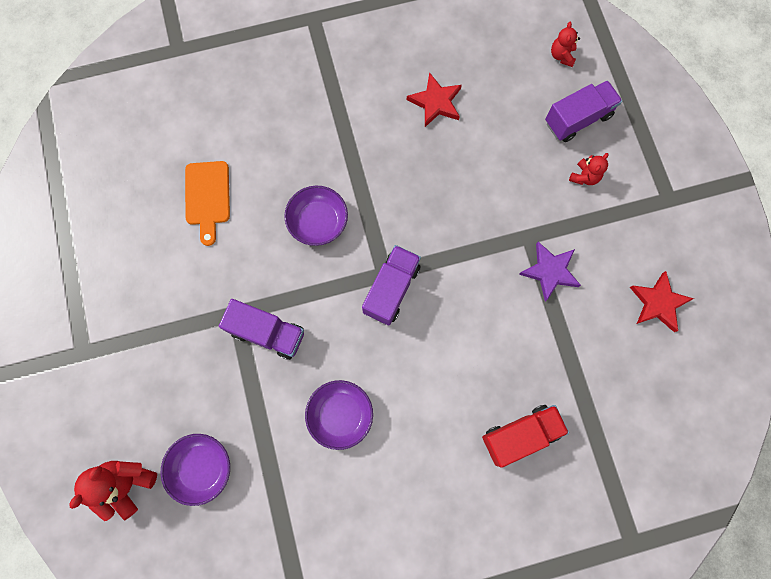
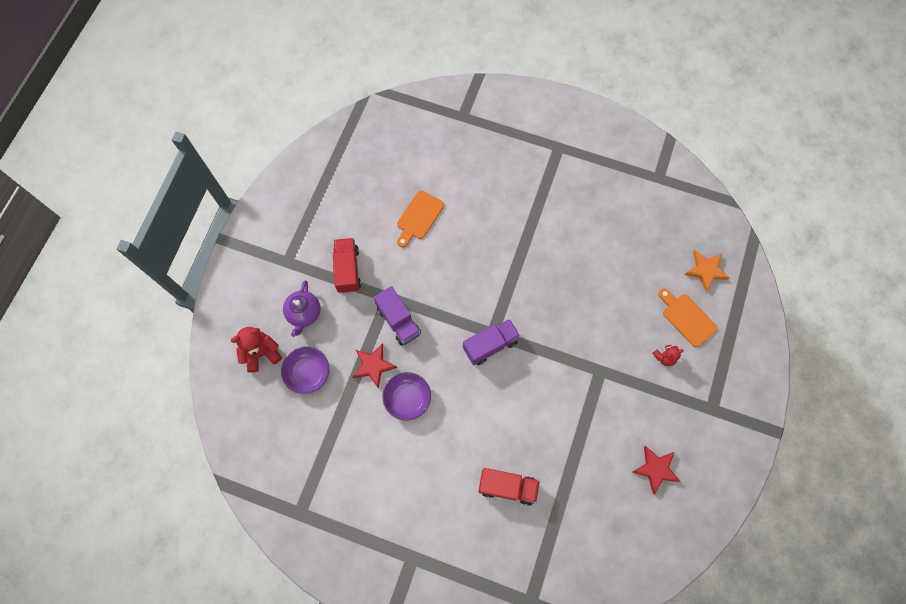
camera: 35 degrees right, 5 degrees down
(147, 401) = (304, 314): none -> purple teapot
(165, 313) = (348, 270): none -> red truck
(318, 221) = (474, 275): purple bowl -> none
(436, 102) = (600, 248): red star -> red star (373, 366)
(550, 271) = (598, 401): purple star -> none
(561, 56) = (706, 270): red teddy bear -> orange star
(577, 119) = (687, 318): purple truck -> orange cutting board

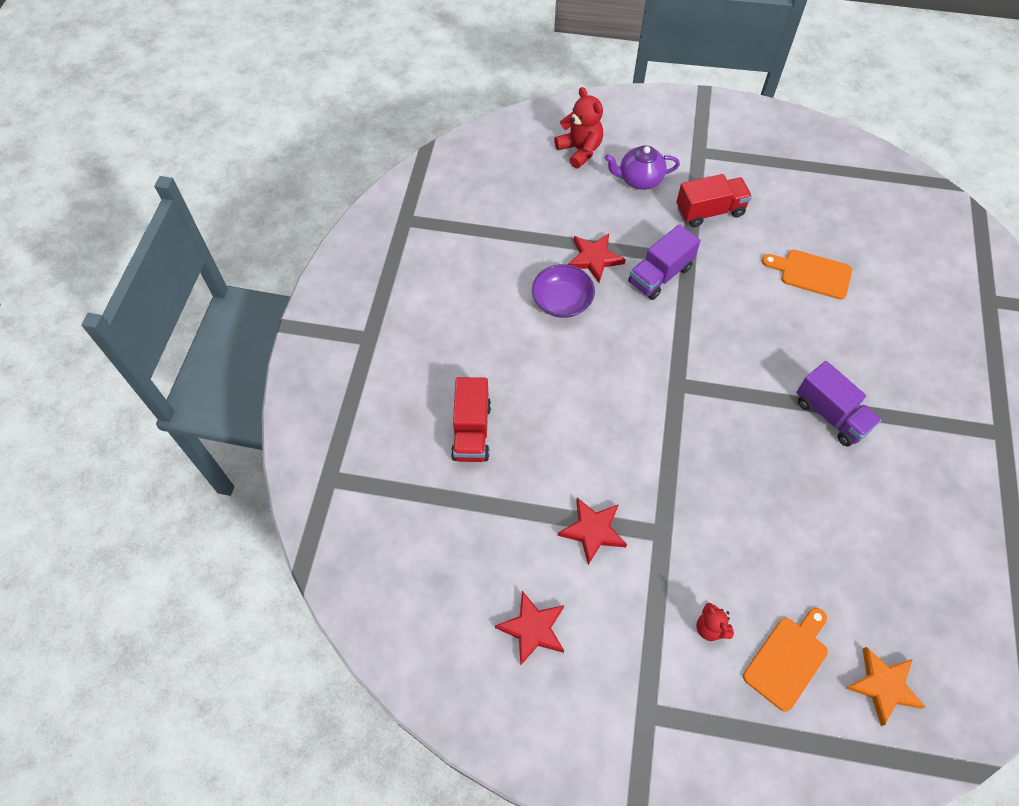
camera: 80 degrees right, 10 degrees down
(308, 373) = (568, 197): purple bowl -> none
(490, 345) = (659, 384): purple truck -> purple truck (831, 415)
(593, 415) = (593, 531): none -> red star

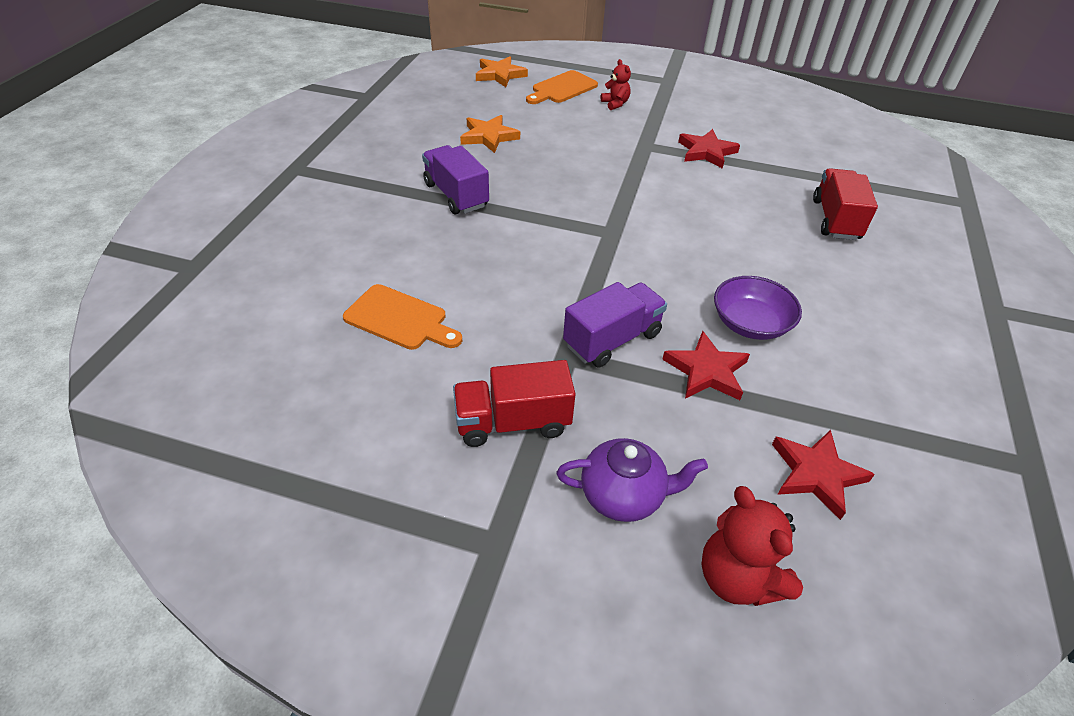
camera: 175 degrees left, 15 degrees down
(533, 629) = (753, 115): red star -> red star (816, 474)
(839, 522) = (489, 137): none -> orange star

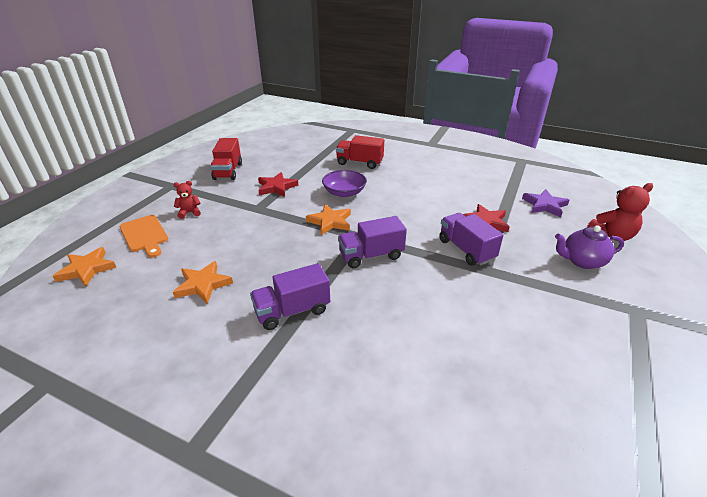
camera: 80 degrees left, 10 degrees down
(400, 319) = (458, 351): orange cutting board -> none
(513, 422) = (545, 297): red truck -> red truck (228, 171)
(569, 244) = (371, 255): none -> purple truck
(623, 496) = (582, 261): purple teapot -> purple teapot turned 105 degrees counterclockwise
(637, 205) = (330, 222): none -> orange star
(750, 323) = (446, 203): purple bowl -> purple bowl (344, 192)
(816, 474) = (544, 205): red star -> purple star

